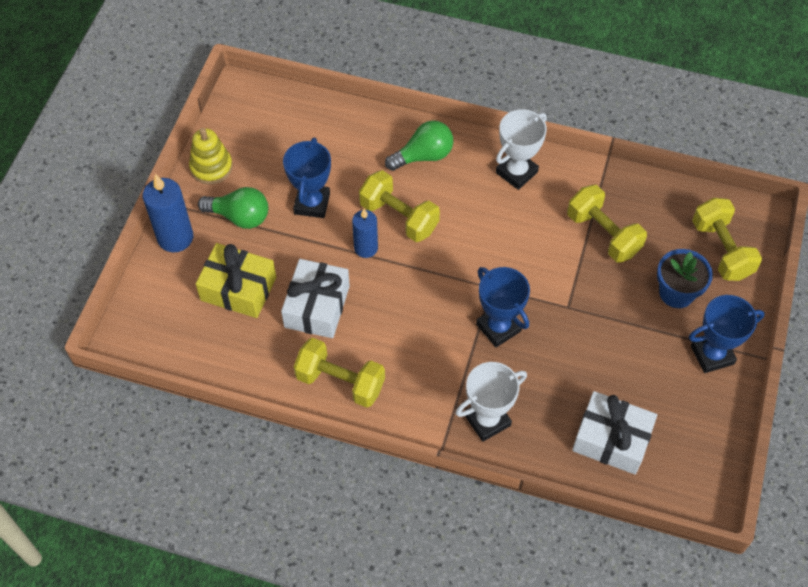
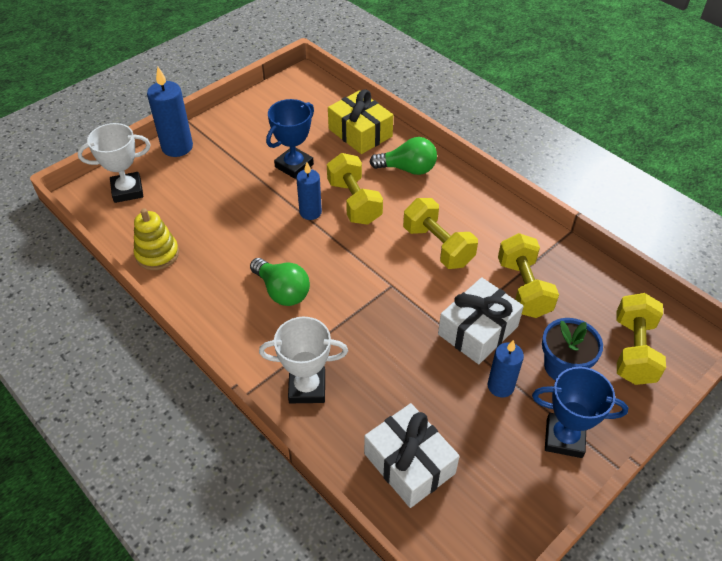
camera: 30 degrees right, 10 degrees down
(211, 167) = (241, 114): yellow stacking toy -> yellow stacking toy (157, 254)
(238, 289) = (191, 198): yellow gift -> yellow gift (360, 133)
(239, 216) = (234, 152): green light bulb -> green light bulb (282, 291)
(317, 306) = (239, 236): white gift -> white gift (478, 330)
(340, 382) = (211, 298): yellow dumbbell -> yellow dumbbell (438, 246)
(498, 327) = (374, 318): blue trophy -> none
(516, 172) = (478, 211): white trophy -> white trophy (127, 190)
(639, 336) = (500, 386): none -> blue candle

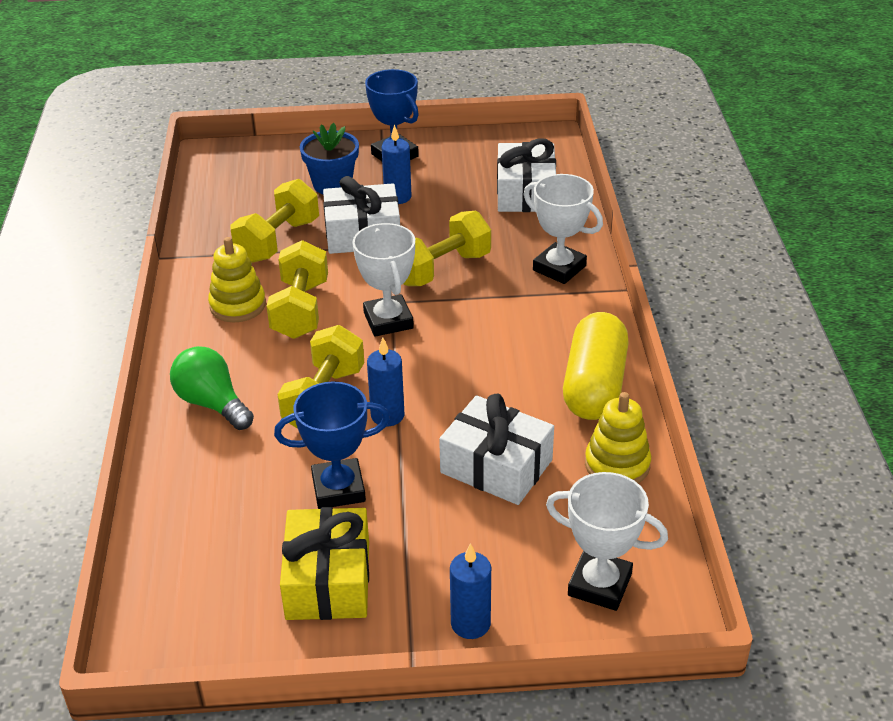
camera: 140 degrees left, 10 degrees down
(177, 147) = (470, 624): blue candle -> blue candle, size x0.66
(206, 298) = (594, 385): none -> yellow capsule
(224, 217) = (496, 466): none -> white gift
(282, 291) = (506, 351): green light bulb -> none
(360, 133) = (197, 487): yellow gift -> yellow gift (328, 580)
(377, 270) = (388, 320): none -> white trophy
(477, 227) = (238, 305): none -> yellow stacking toy
(633, 351) = (265, 168): yellow dumbbell -> yellow dumbbell (442, 269)

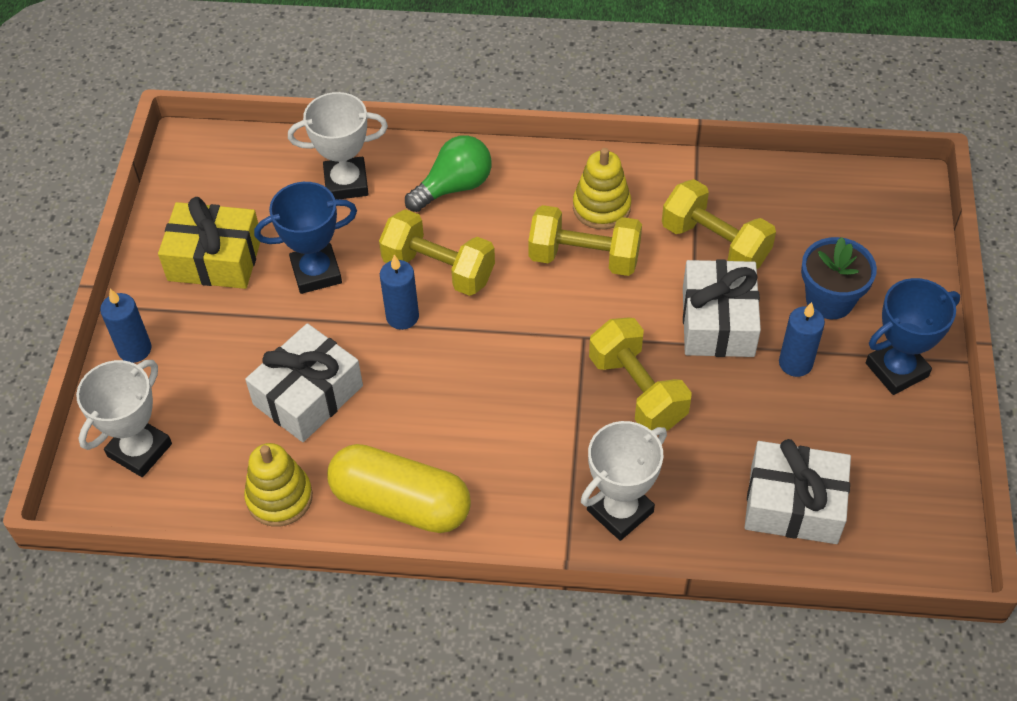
camera: 100 degrees right, 15 degrees up
(338, 489) = (316, 272): blue trophy -> blue trophy turned 75 degrees clockwise
(388, 320) = (551, 331): white trophy -> white trophy (346, 183)

